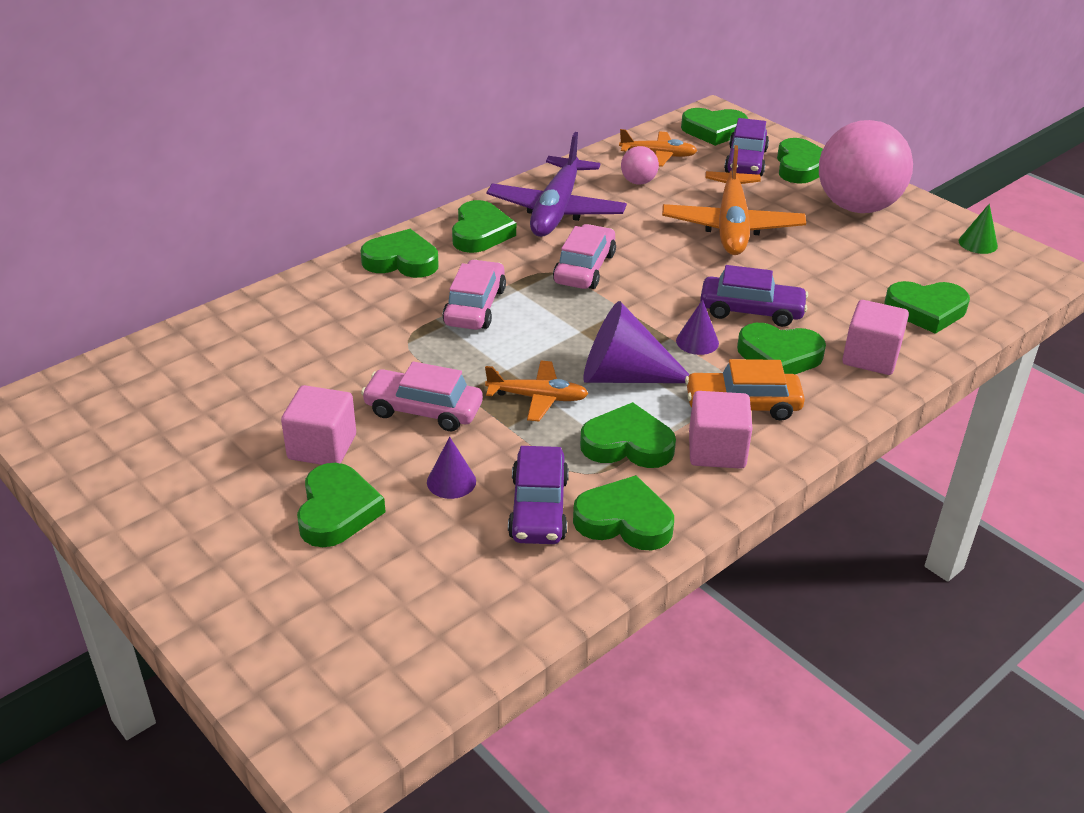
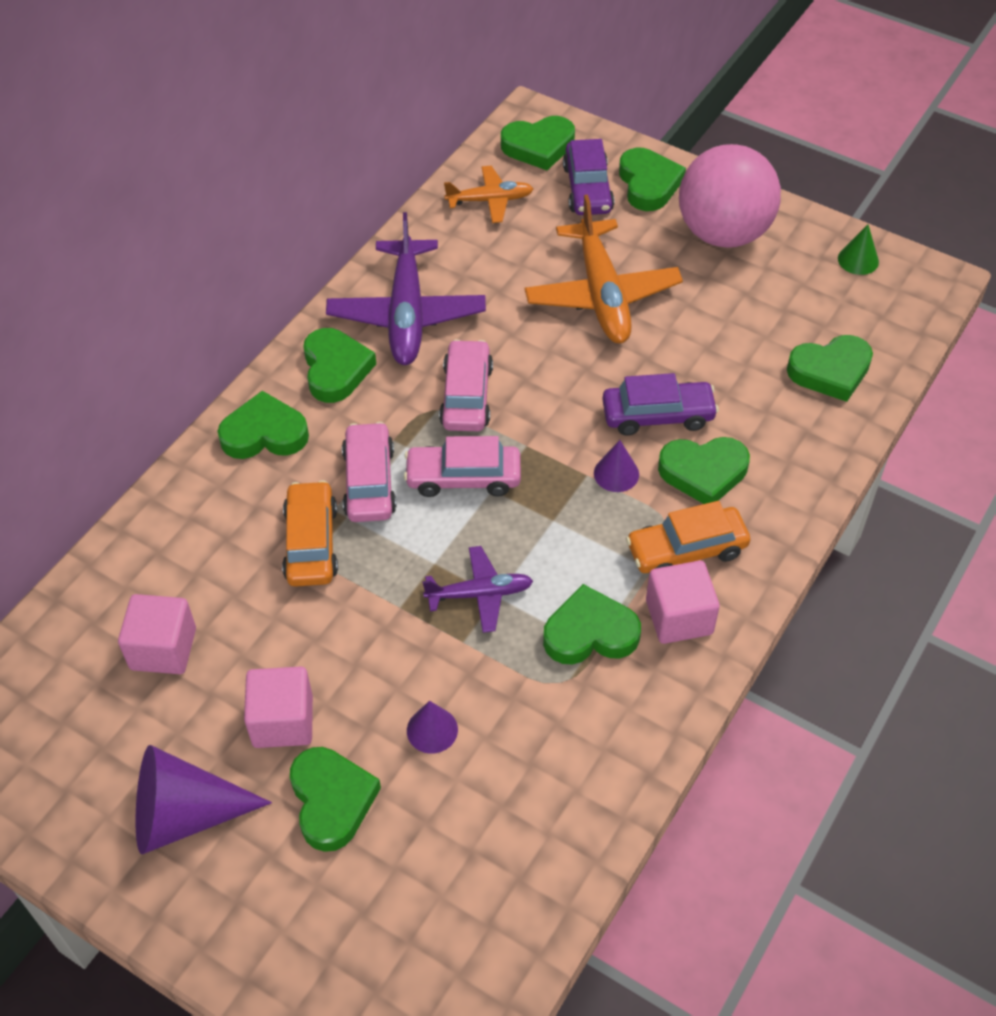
camera: 15 degrees left, 15 degrees up
(406, 336) = (311, 543): none -> orange car
(423, 410) = (368, 642): pink car -> pink car (463, 477)
(538, 398) = (480, 594): orange plane -> purple plane
(538, 508) = (530, 740): purple car -> none
(624, 376) = (557, 541): purple cone -> purple cone (184, 815)
(624, 521) = (618, 732): green heart -> none
(638, 182) = (481, 248): pink ball -> none
(870, 357) = (792, 451): pink cube -> pink cube (163, 649)

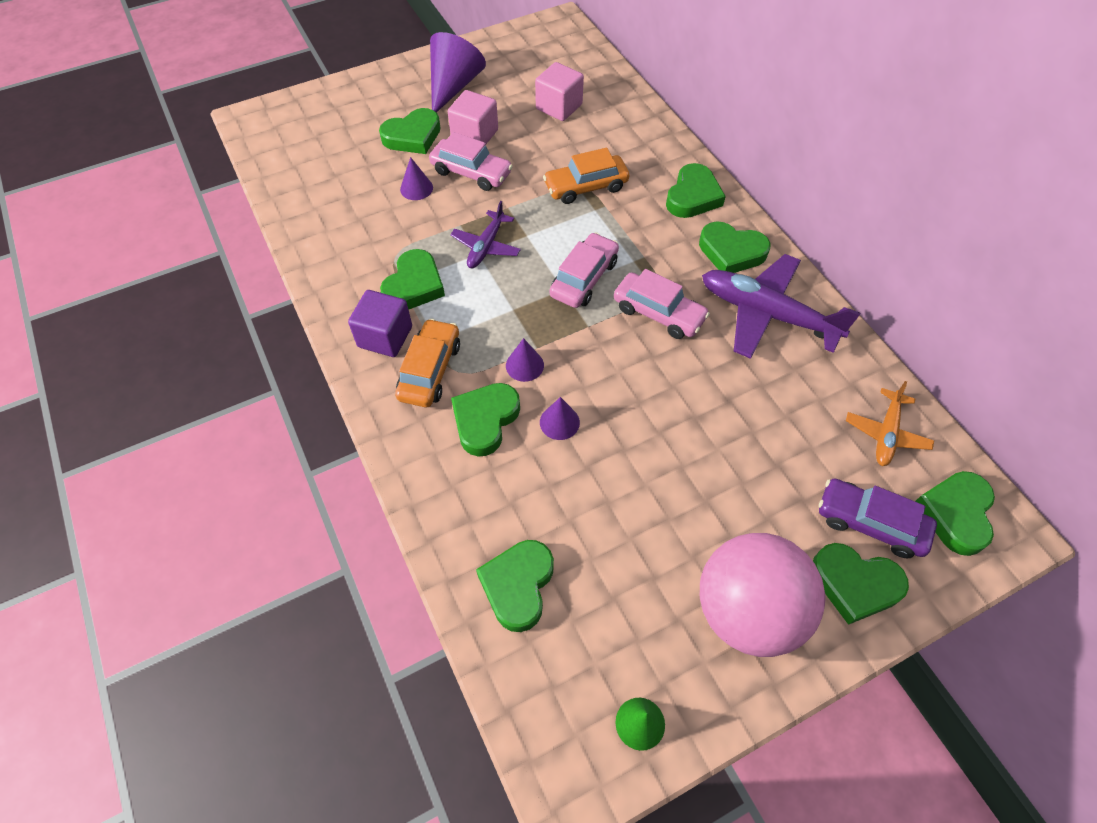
camera: 120 degrees right, 5 degrees up
(311, 543) = (586, 186): orange car -> orange car turned 135 degrees clockwise
(331, 800) = (413, 136): green heart -> green heart turned 45 degrees counterclockwise
(369, 482) = (615, 230): pink car -> pink car (471, 172)
(602, 294) = (717, 457): orange plane -> none
(658, 415) = (559, 422): purple car -> purple cone
(679, 617) = (385, 337): pink cube -> purple cube

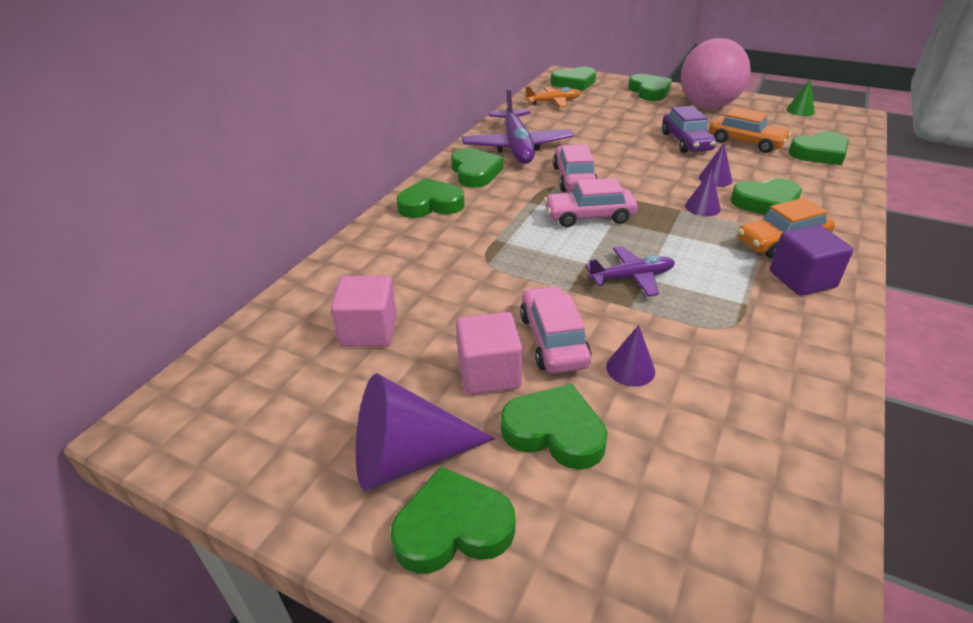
camera: 125 degrees left, 20 degrees down
(414, 285) = (735, 294): green heart -> green heart (453, 527)
(586, 186) = (482, 258): orange car -> orange car (745, 142)
(870, 523) = (612, 95): purple car -> purple car (686, 142)

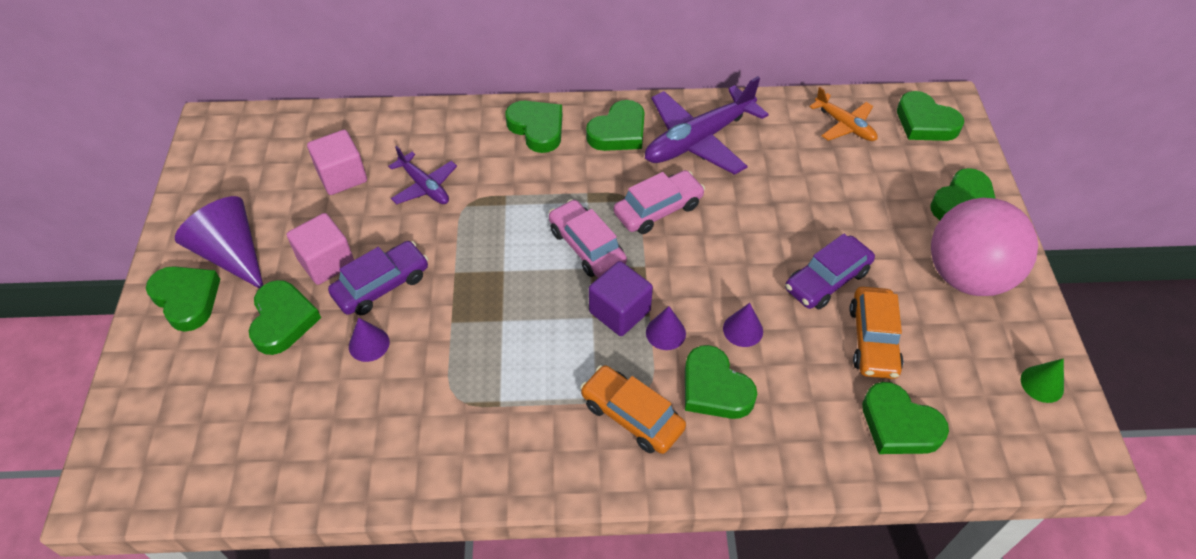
camera: 60 degrees right, 15 degrees up
(553, 340) = (382, 285): pink car -> purple car
(631, 277) = (496, 310): purple plane -> purple plane (424, 186)
(802, 279) = (566, 443): purple cube -> purple cube (619, 311)

